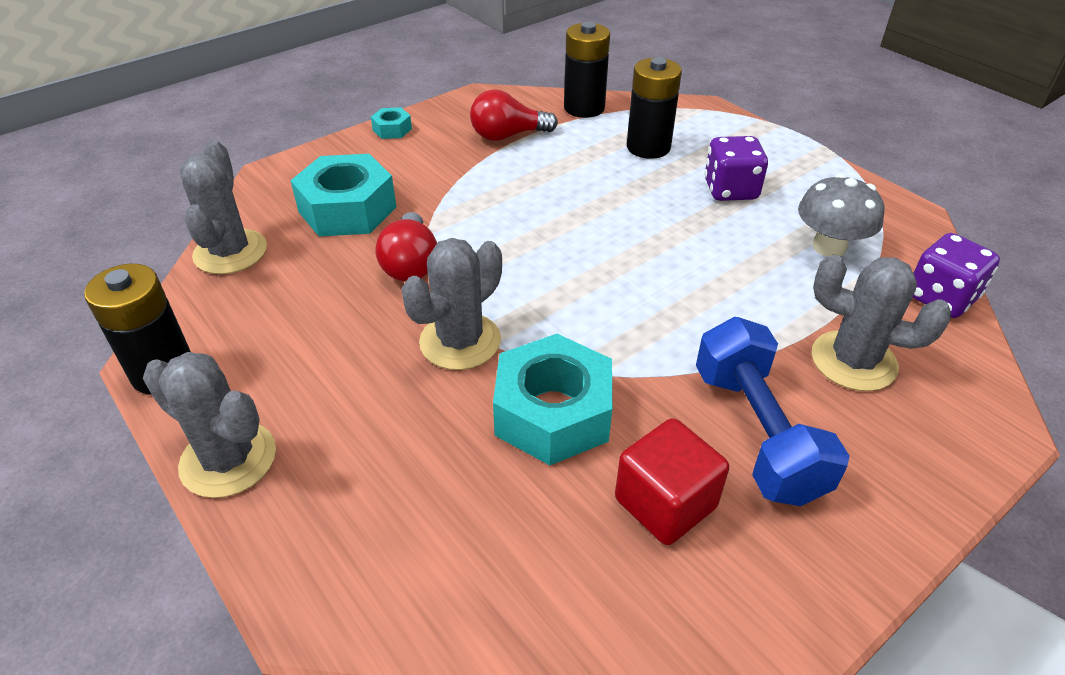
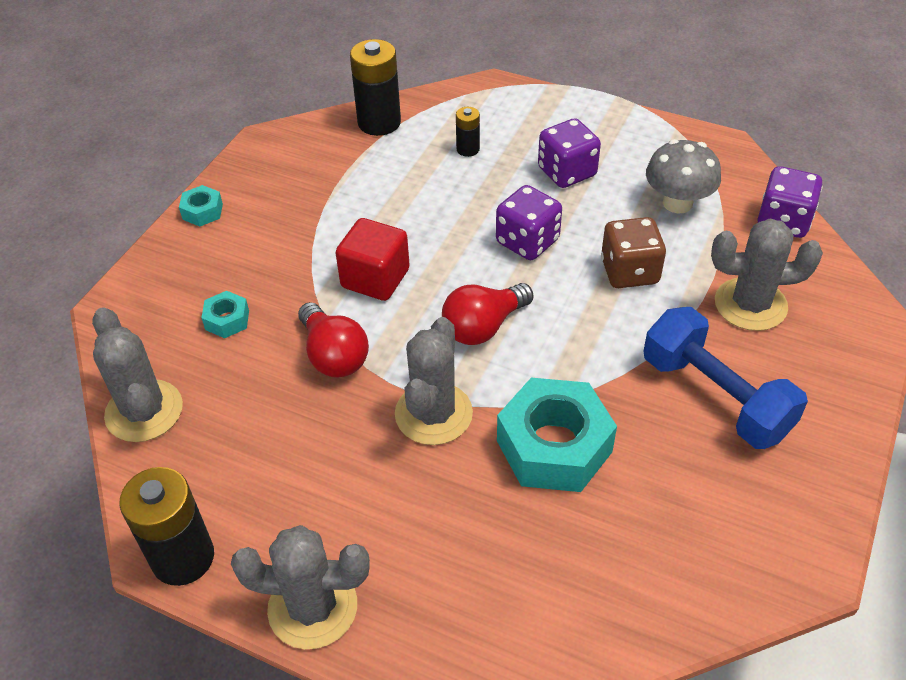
camera: 25 degrees left, 5 degrees up
(347, 209) = (227, 320): turquoise nut -> turquoise nut, size x0.46
(508, 136) = (326, 180): red light bulb -> red light bulb (483, 327)
(648, 147) = (468, 149): black battery -> black battery, size x0.52
(652, 233) = (527, 241): none -> purple dice
(665, 503) = (684, 484): red cube -> red cube (375, 278)
(738, 289) = (629, 272): none -> brown dice

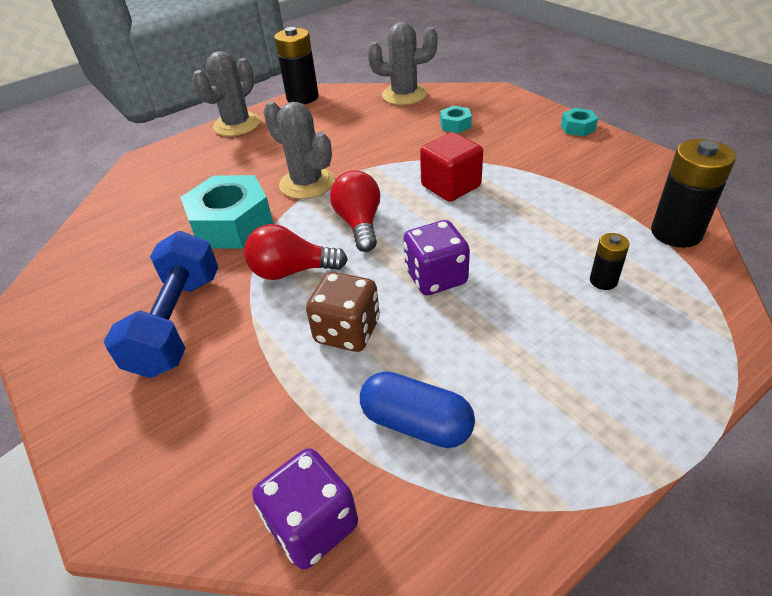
camera: 120 degrees right, 5 degrees down
(333, 355) = (391, 156): red light bulb -> red light bulb (292, 271)
(567, 172) = (526, 345): purple dice -> none
(677, 203) = (416, 423): grey mushroom -> blue capsule
(715, 397) = (177, 323): blue dumbbell -> blue dumbbell turned 75 degrees counterclockwise
(750, 304) = (233, 405): grey cactus -> none

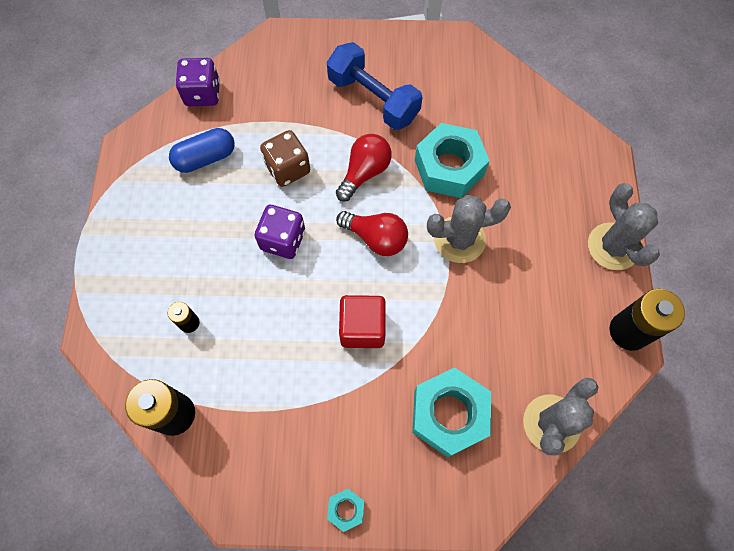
camera: 125 degrees right, 25 degrees up
(455, 125) = (449, 414): turquoise nut -> turquoise nut, size x2.17

